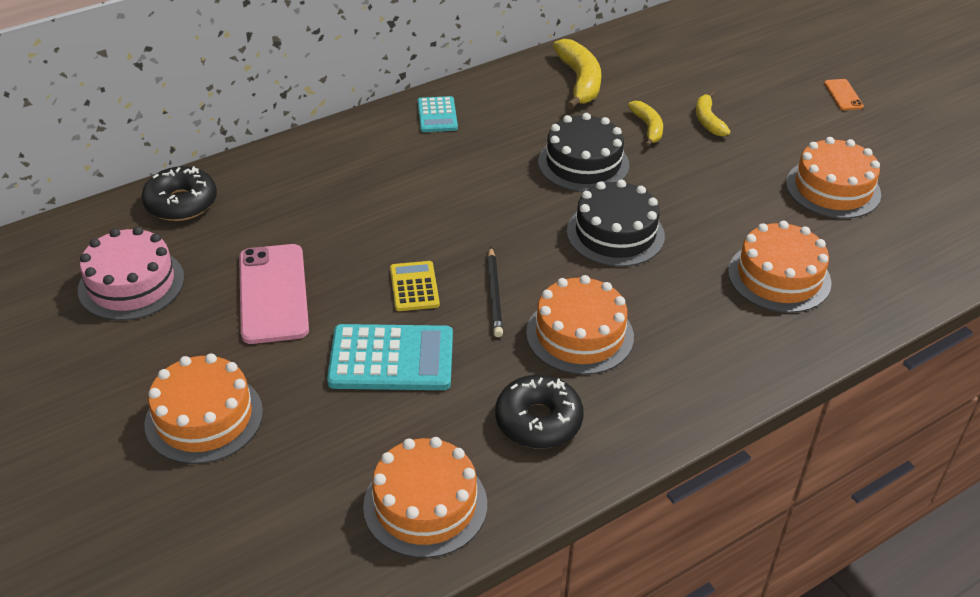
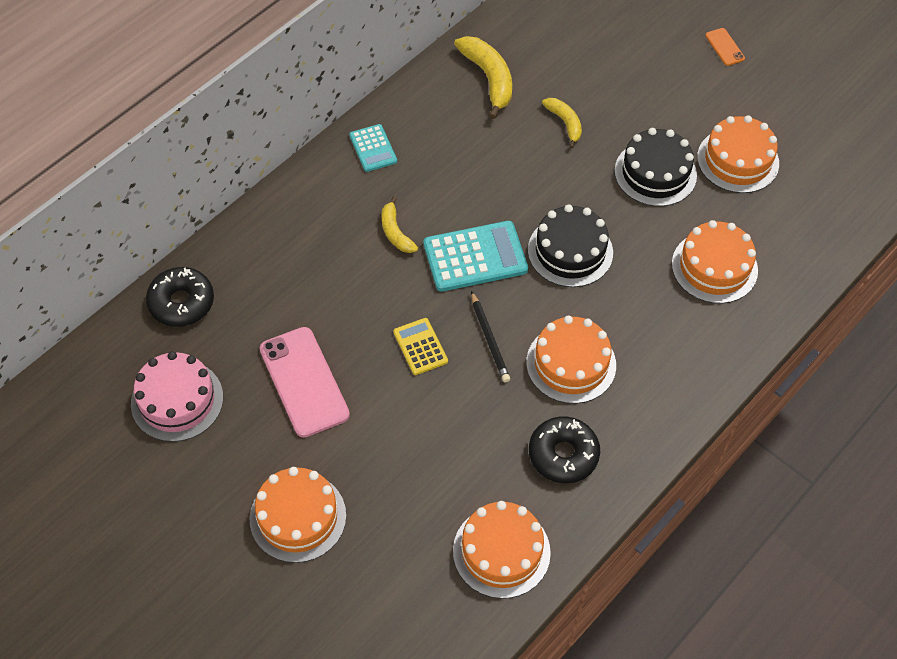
camera: 15 degrees left, 15 degrees up
(391, 359) = (427, 424): turquoise calculator -> turquoise calculator (475, 257)
(583, 163) = (520, 178): black cake -> black cake (655, 173)
(708, 121) = (615, 103): yellow banana -> yellow banana (395, 232)

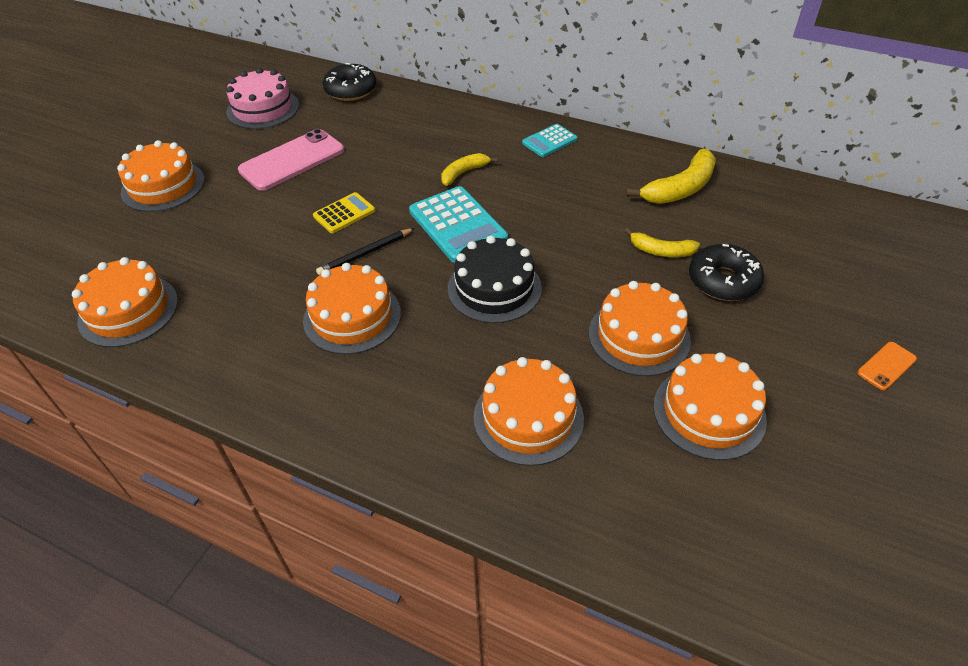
camera: 75 degrees right, 10 degrees down
(563, 454) = (240, 332): black donut -> black donut (723, 281)
(565, 123) = (661, 251): yellow banana -> yellow banana turned 60 degrees clockwise
(655, 173) = (639, 336): black cake -> orange cake

